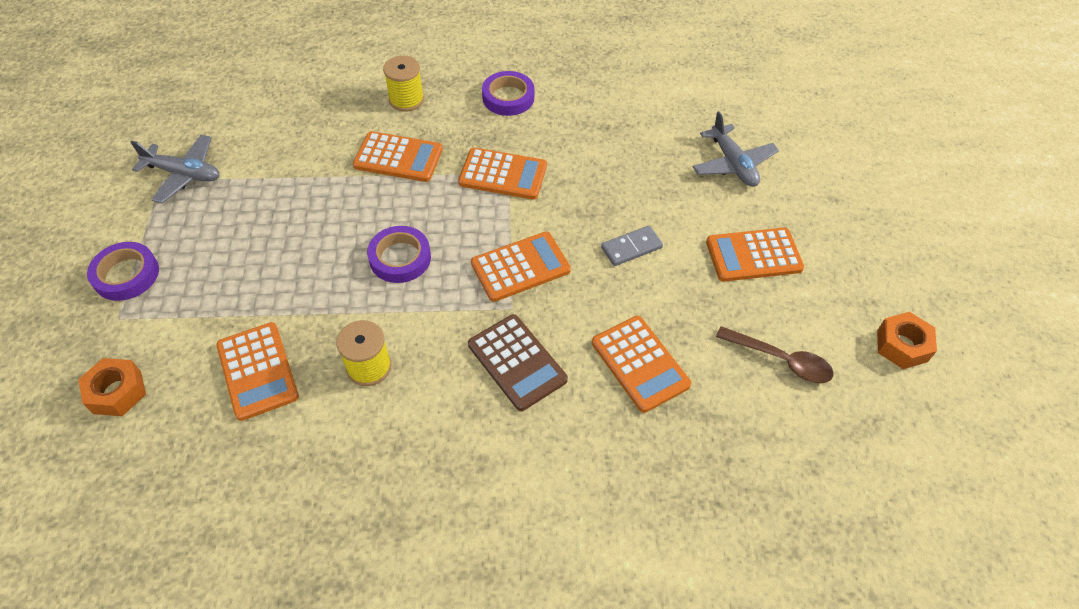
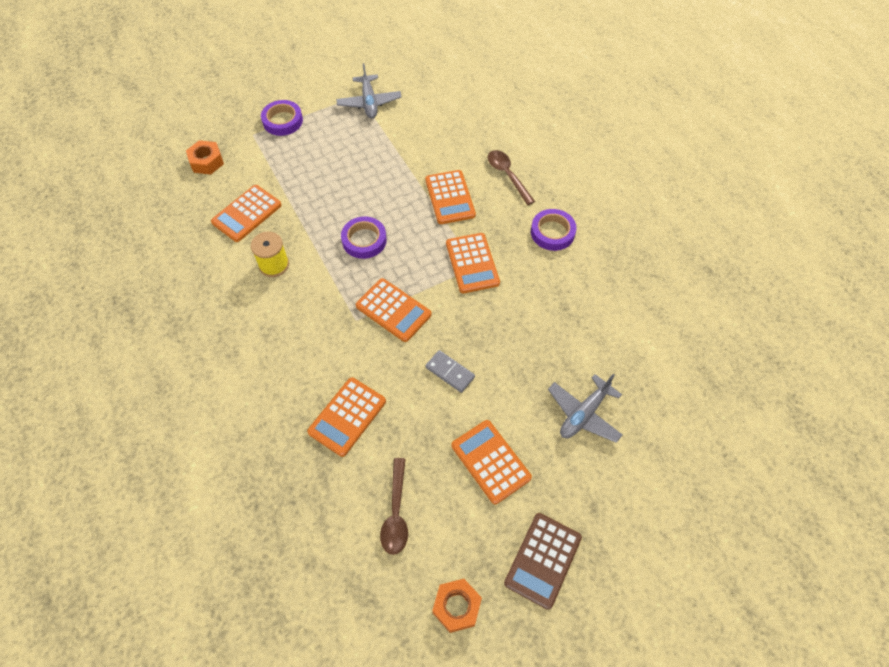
camera: 65 degrees right, 5 degrees up
(406, 100) = (507, 175): yellow spool -> brown spoon
(517, 362) = (314, 342): brown calculator -> brown calculator (543, 560)

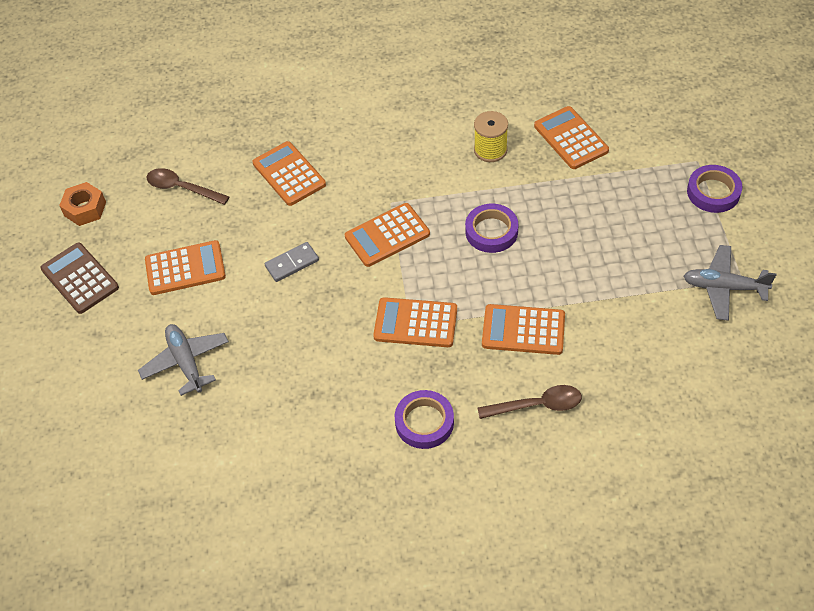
camera: 115 degrees right, 5 degrees down
(207, 162) = (663, 115): orange nut -> none

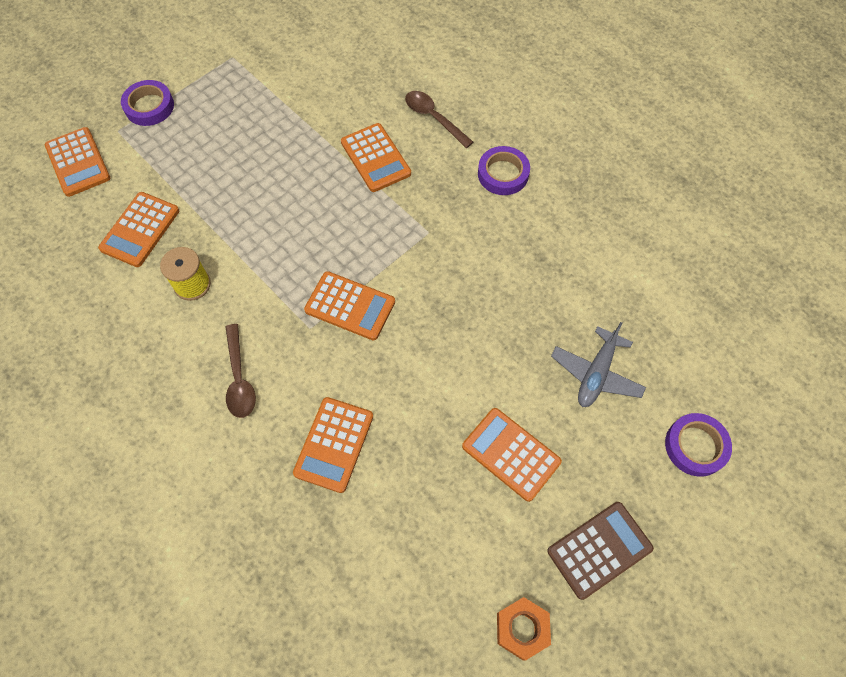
camera: 130 degrees left, 10 degrees up
(80, 278) = (599, 550): brown calculator -> brown calculator turned 135 degrees counterclockwise
(182, 188) = (423, 541): brown spoon -> brown spoon (239, 378)
(292, 263) = (435, 363): grey domino -> none
(415, 323) = (423, 230): orange calculator -> orange calculator (78, 162)
(491, 231) = (291, 231): purple tape -> purple tape (695, 446)
(724, 287) = (247, 63): grey plane -> none

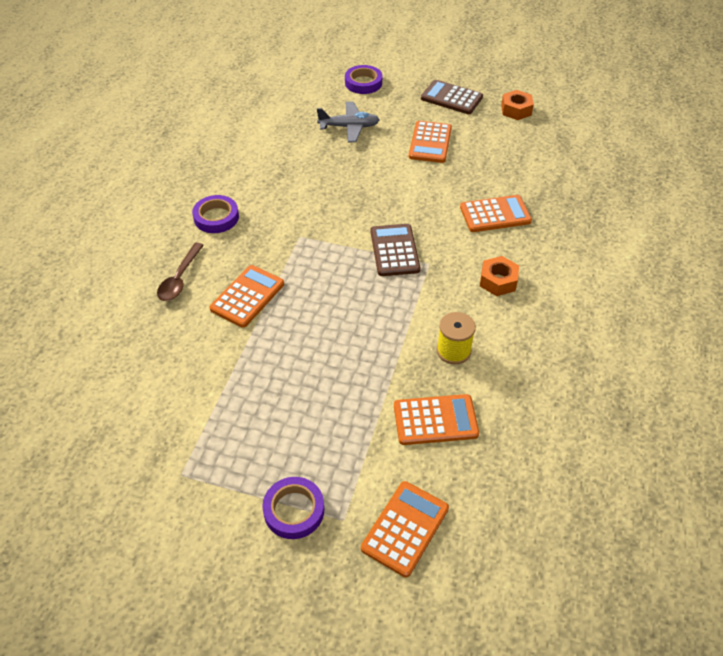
camera: 120 degrees left, 15 degrees down
(239, 378) = (498, 281): brown spoon -> orange nut
(350, 306) = (394, 250): orange calculator -> brown calculator

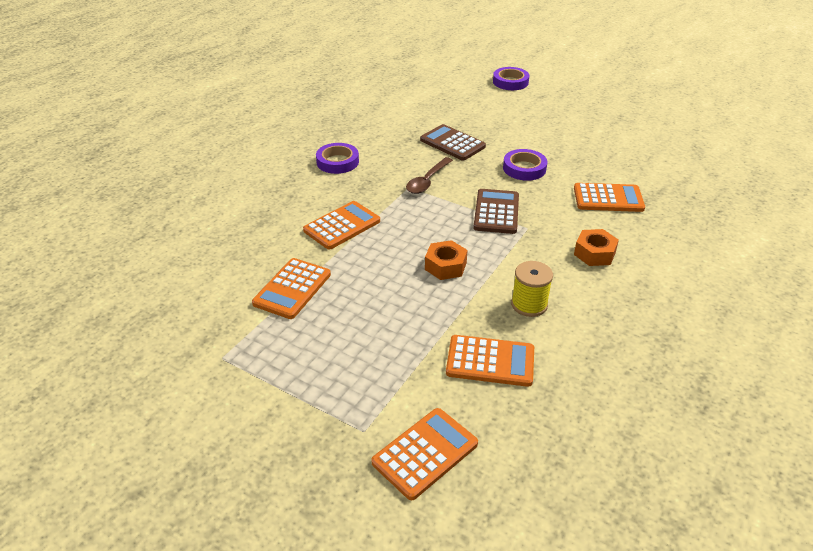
camera: 15 degrees right, 10 degrees down
(180, 279) = (286, 202): brown spoon -> brown spoon (427, 181)
(294, 510) = (317, 411): purple tape -> purple tape (524, 168)
(349, 127) = (485, 112): grey plane -> none
(430, 142) = (560, 134): orange calculator -> orange calculator (292, 289)
(451, 98) = (592, 103): brown calculator -> brown calculator (452, 143)
(516, 110) = (654, 120): orange nut -> orange nut (445, 266)

